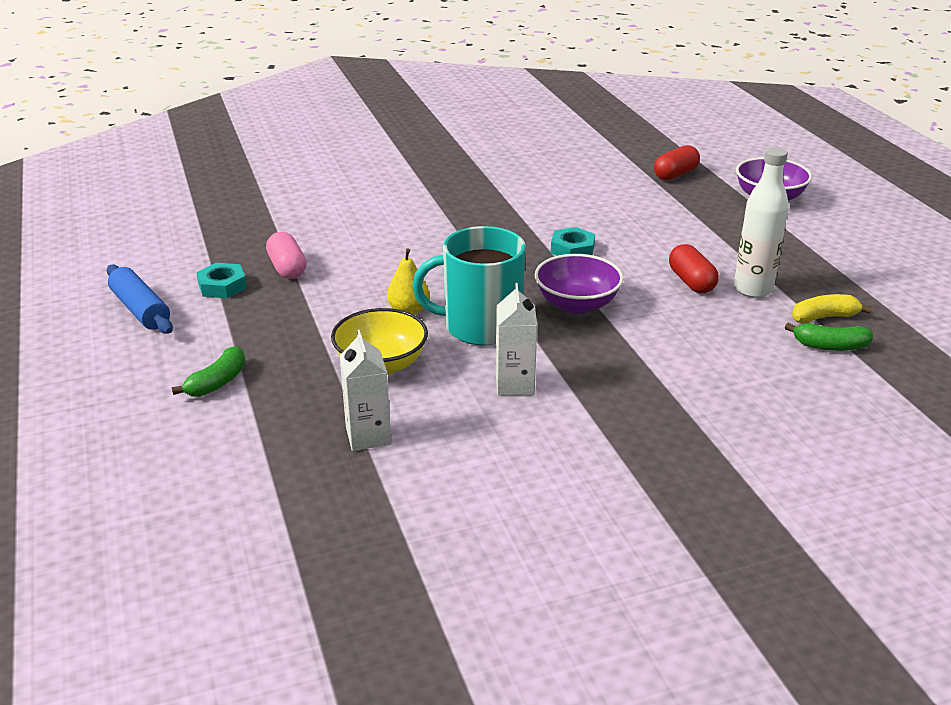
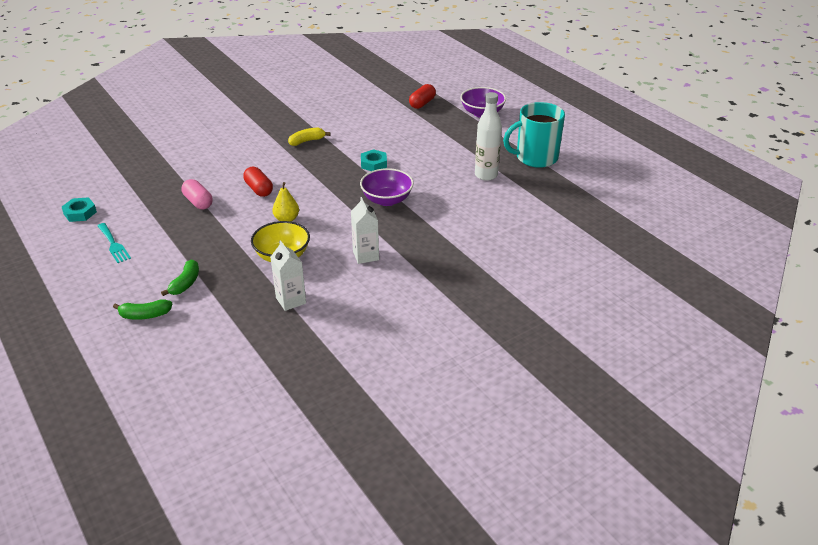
camera: 15 degrees left, 5 degrees up
(141, 310) = (113, 244): blue rolling pin -> turquoise fork
(222, 286) = (160, 220): turquoise nut -> turquoise nut (80, 213)
(480, 326) = (334, 223): turquoise mug -> turquoise mug (535, 158)
(691, 282) = (449, 175): red capsule -> red capsule (259, 189)
(824, 317) = (529, 187): yellow banana -> yellow banana (307, 141)
(830, 346) = (536, 204): green banana -> green banana (145, 315)

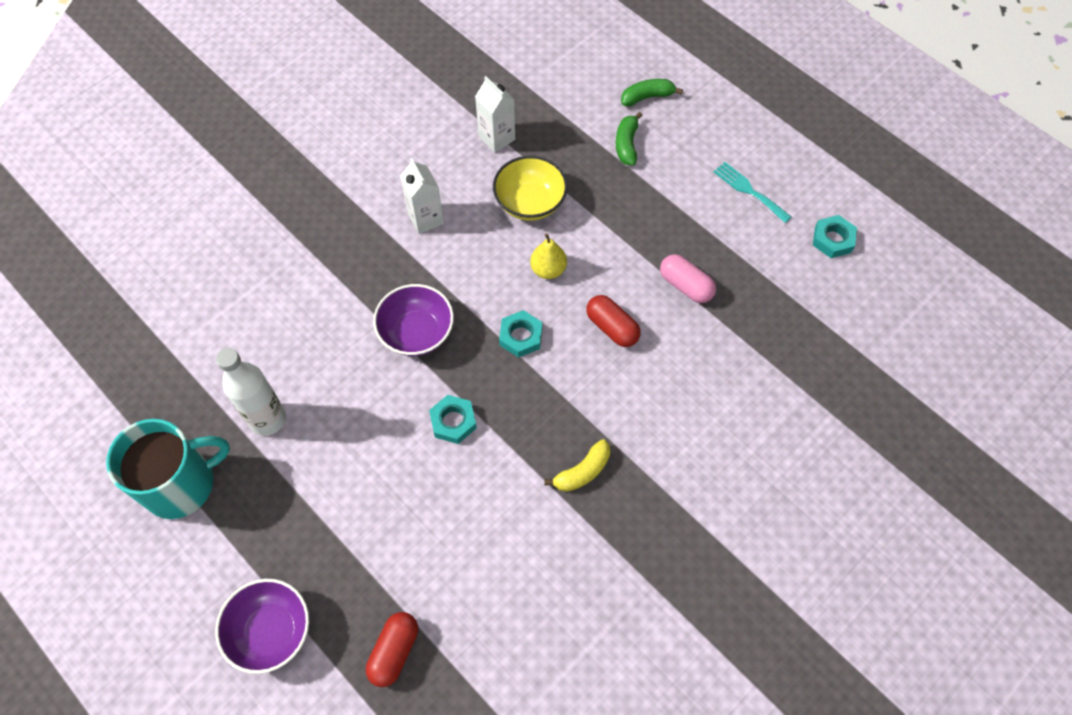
camera: 170 degrees right, 25 degrees up
(319, 191) = (521, 336): none -> turquoise nut

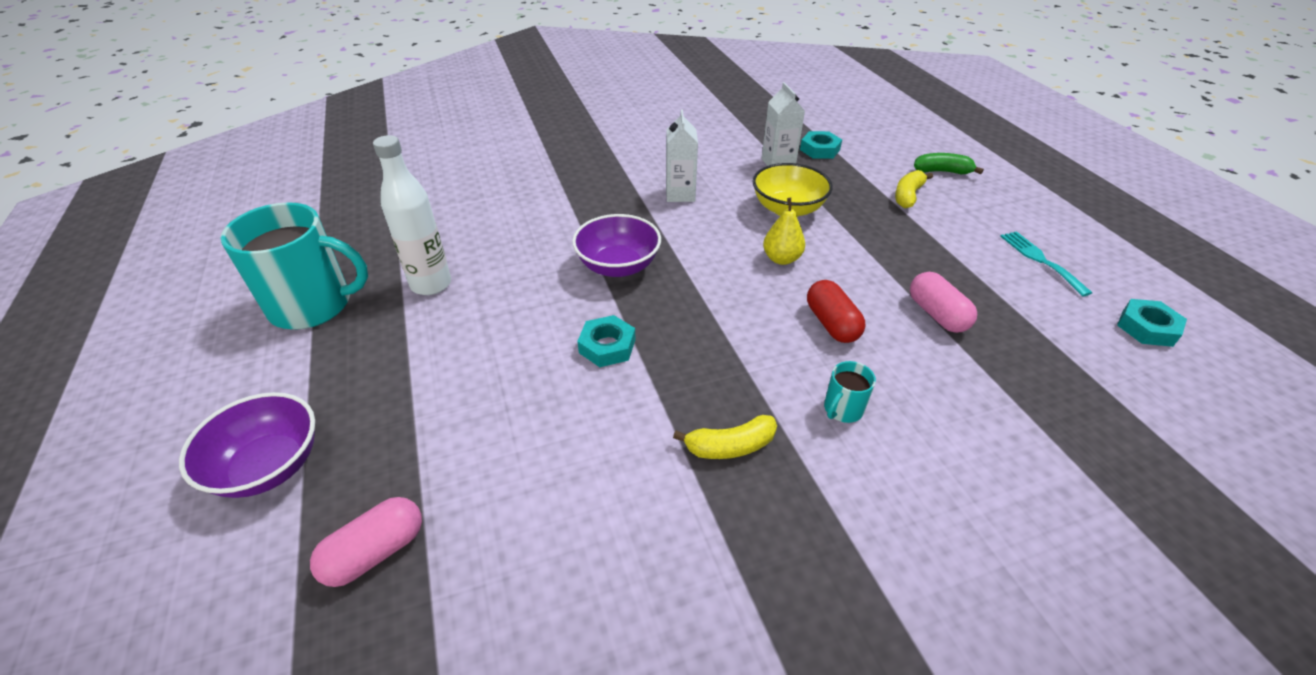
camera: 25 degrees right, 20 degrees down
(394, 651) = (375, 552): red capsule -> pink capsule
(521, 336) = (723, 300): turquoise nut -> turquoise nut (819, 150)
(627, 144) = (908, 196): green banana -> yellow banana
(645, 407) = (842, 409): none -> turquoise mug

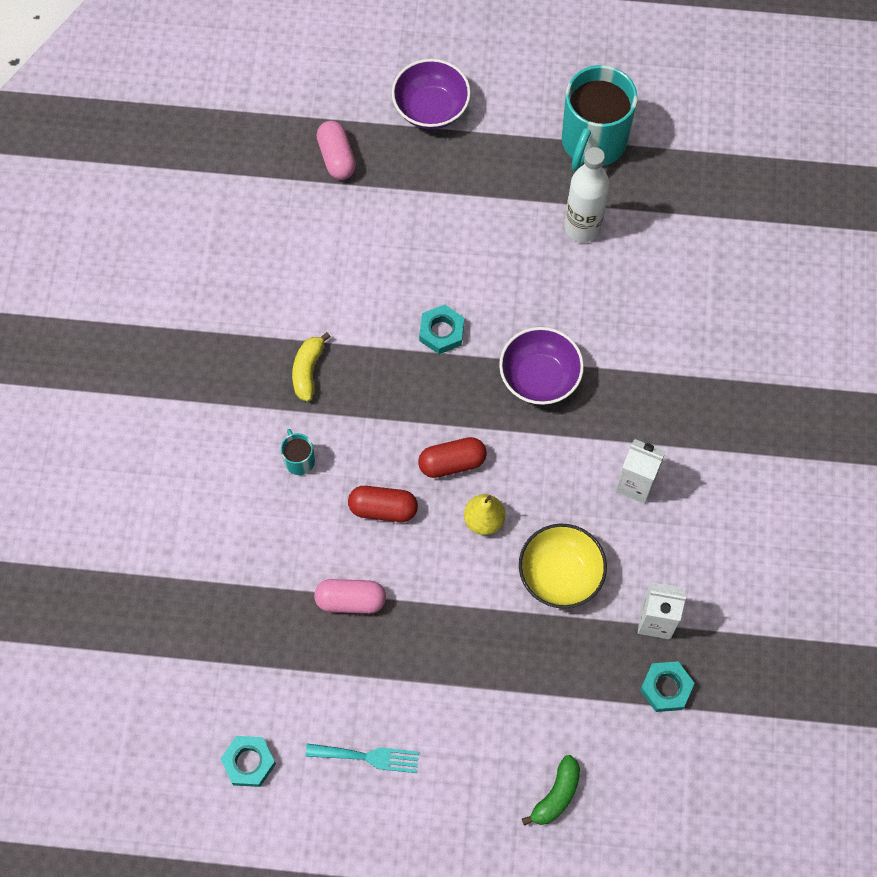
camera: 115 degrees right, 25 degrees up
(745, 293) = (452, 462): none -> red capsule
(908, 196) = (527, 716): yellow banana -> none

